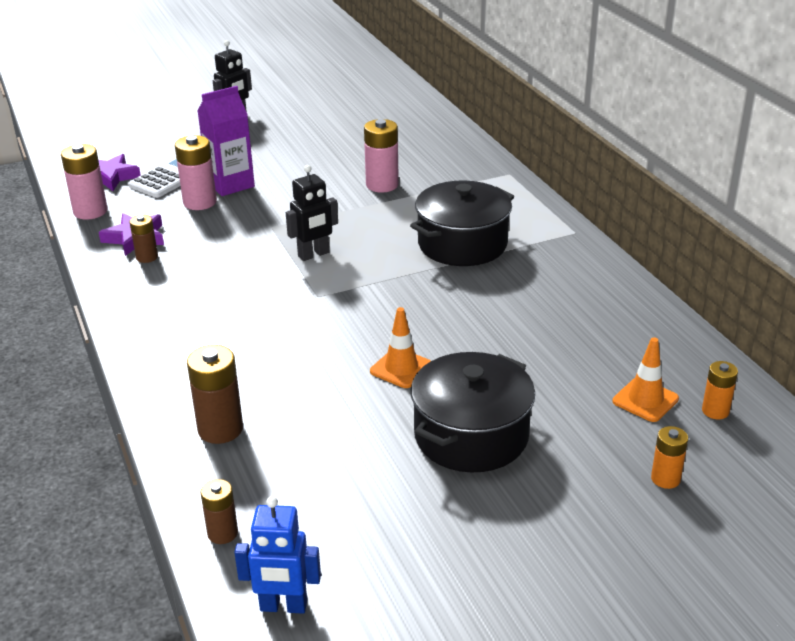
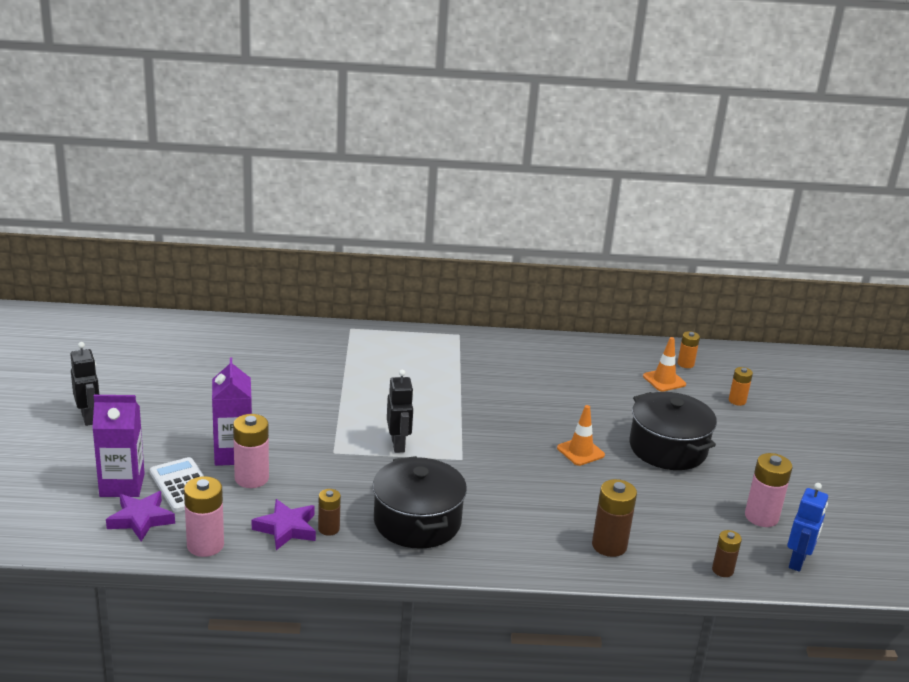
camera: 70 degrees left, 5 degrees down
(151, 157) = (122, 485): none -> purple carton
(382, 185) = (312, 383): pink battery -> pink battery (761, 517)
(462, 244) = (437, 379): black pot -> black pot (417, 521)

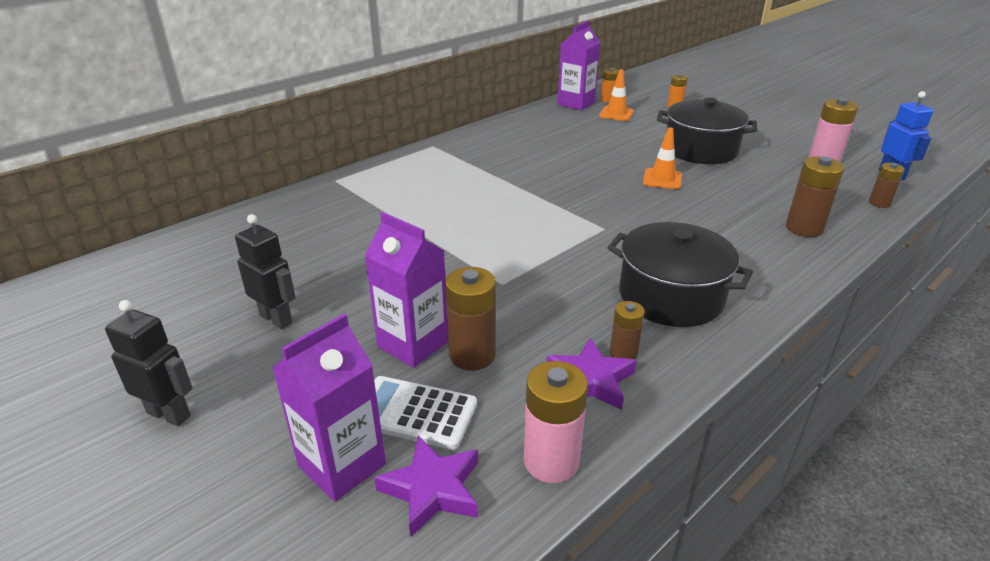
camera: 40 degrees left, 5 degrees up
(251, 478) = (472, 355): pink battery -> brown battery
(398, 445) = (540, 245): black robot -> black robot (276, 319)
(647, 353) = (576, 103): none -> purple carton

